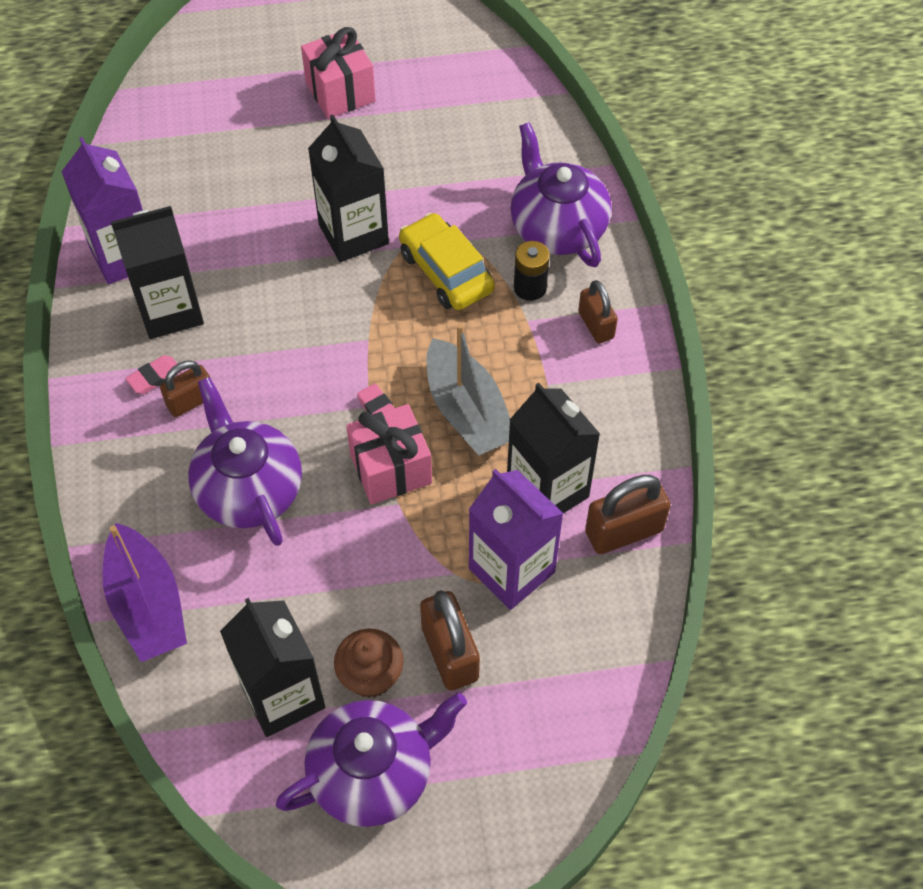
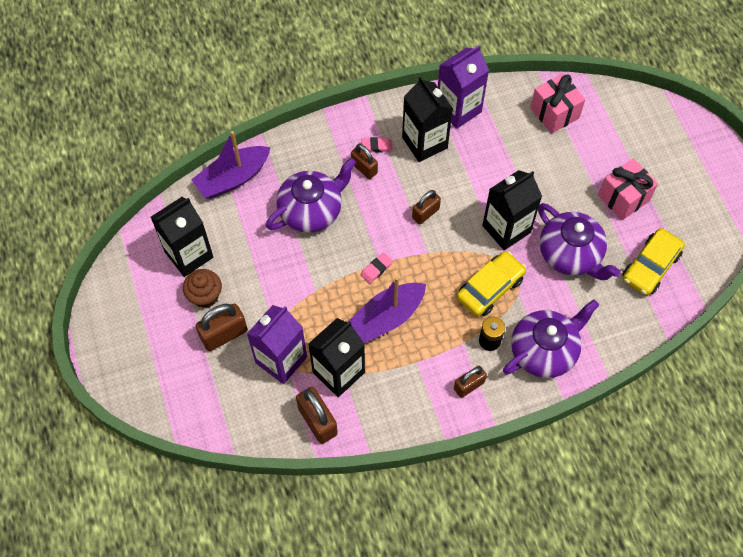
camera: 80 degrees right, 5 degrees up
(155, 377) = (376, 146): pink eraser -> pink eraser turned 45 degrees counterclockwise
(299, 330) = (425, 213): none -> brown padlock
(373, 773) = (150, 308): purple teapot -> purple teapot (570, 254)
(391, 469) = (338, 282): pink gift -> pink gift (554, 113)
(454, 87) = (650, 266): none -> yellow car
(467, 411) = (386, 318): grey boat -> purple boat

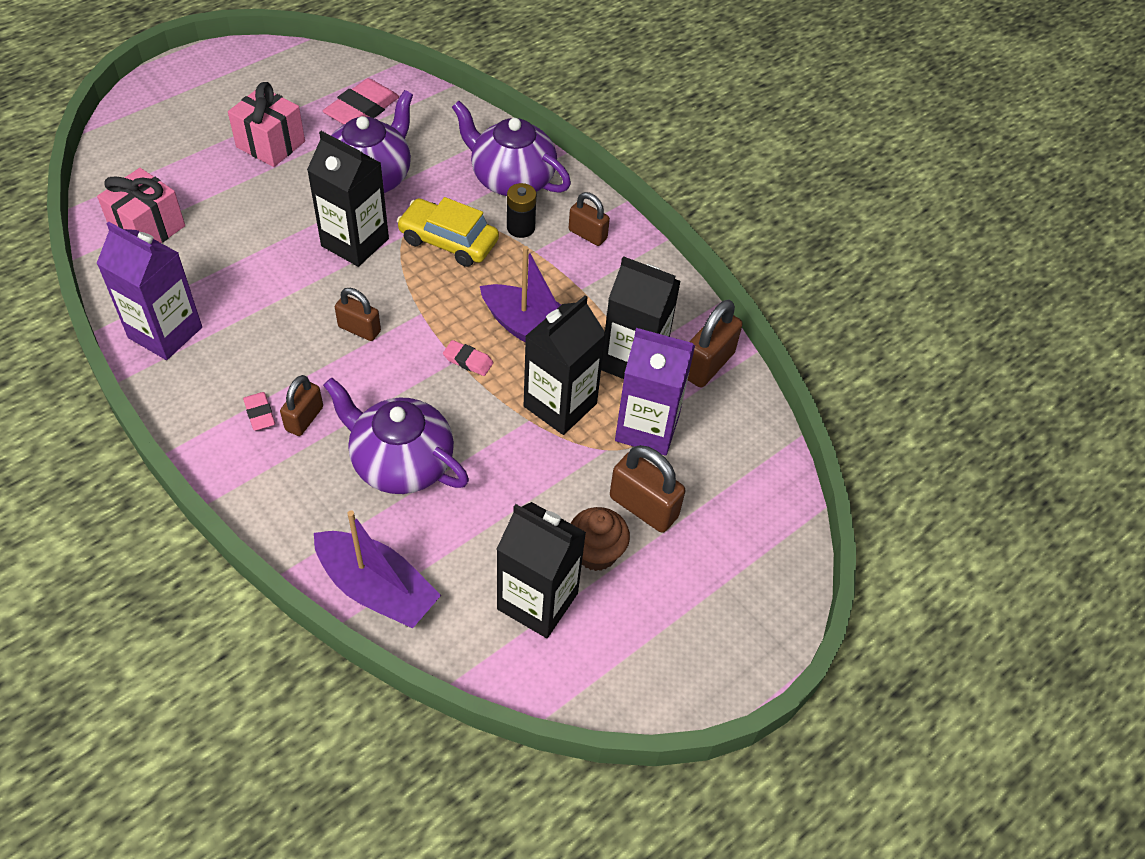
camera: 115 degrees left, 10 degrees down
(424, 143) = (237, 358): black carton -> black carton (560, 405)
(650, 266) = (362, 110): yellow car -> pink eraser

